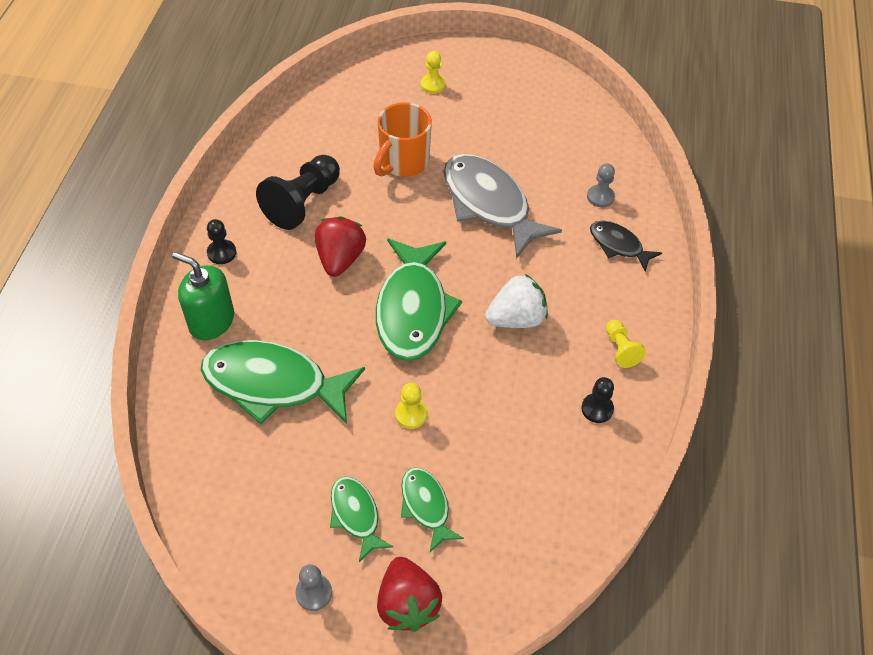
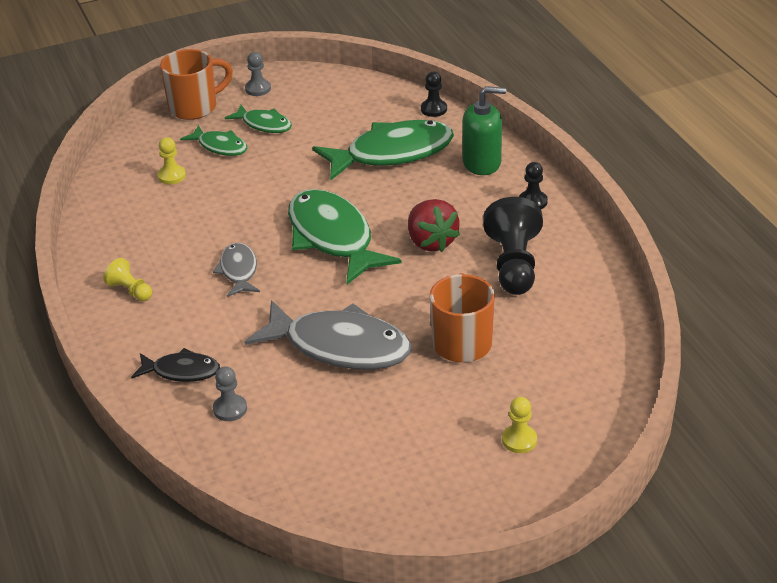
camera: 150 degrees right, 15 degrees down
(407, 604) = (195, 107): red strawberry -> orange mug
(411, 414) = (273, 181): yellow pawn -> yellow pawn (171, 176)
(516, 319) = (238, 271): white strawberry -> grey fish
(597, 409) = (128, 245): black pawn -> black pawn (433, 109)

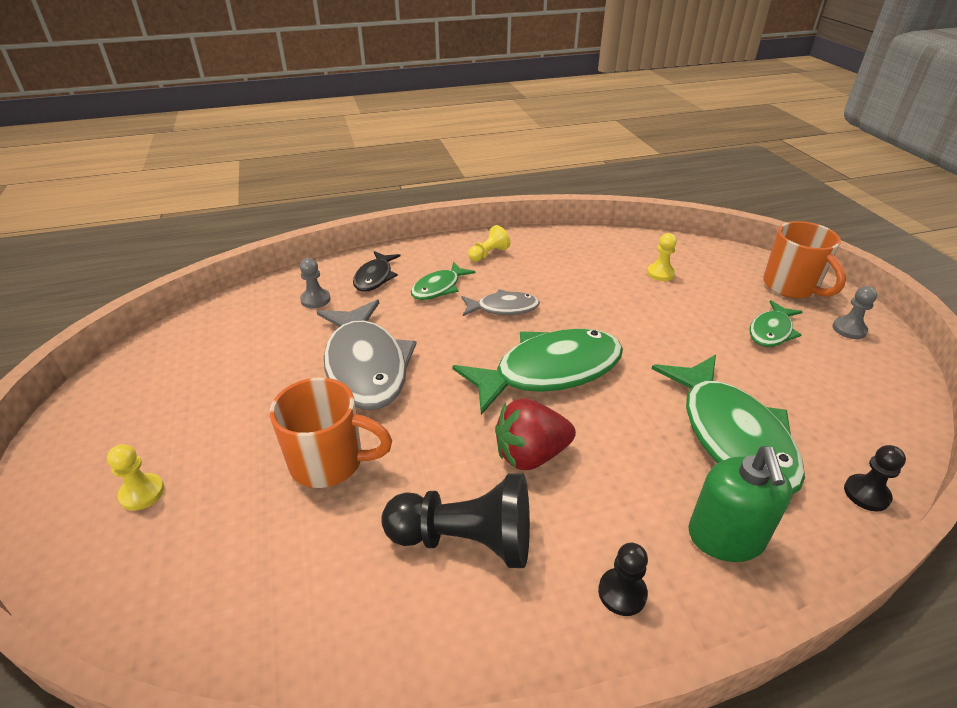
camera: 95 degrees right, 0 degrees up
(220, 146) = (718, 301): green fish -> green fish (439, 288)
(340, 347) = (366, 366): grey fish -> grey fish turned 45 degrees counterclockwise

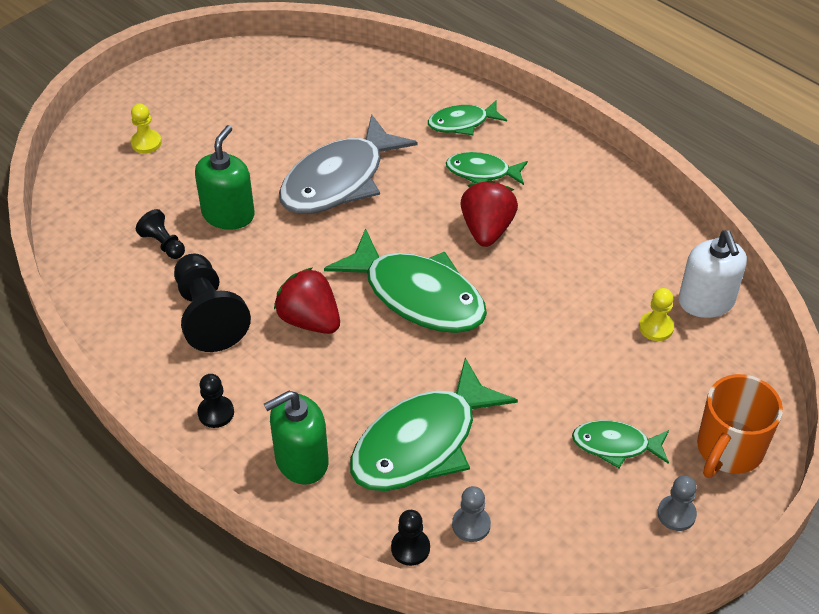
camera: 60 degrees right, 10 degrees up
(315, 300) = (398, 105): grey pawn -> grey pawn (471, 525)
(318, 540) = (163, 244): none -> black pawn
(330, 462) = (228, 214): orange mug -> green soap dispenser
(375, 277) = (462, 123): black fish -> green fish
(488, 254) = (572, 181): yellow pawn -> none
(503, 308) = (487, 229): grey fish -> red strawberry
(648, 247) = (706, 302): none -> white soap dispenser

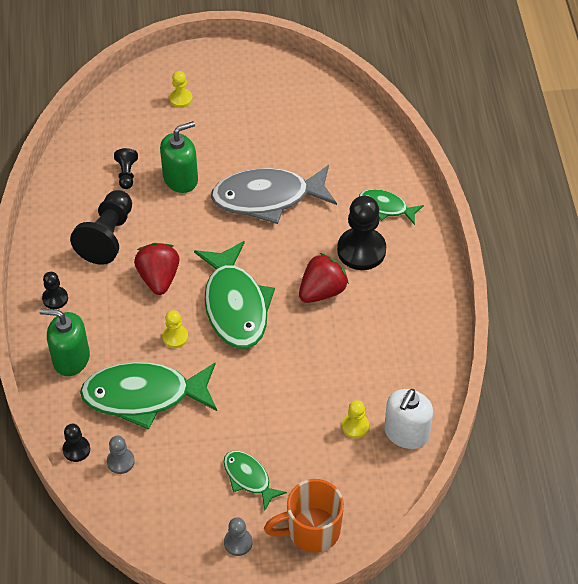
camera: 40 degrees right, 5 degrees up
(390, 364) = (175, 337): none -> yellow pawn
(482, 172) = (361, 250): green fish -> black pawn

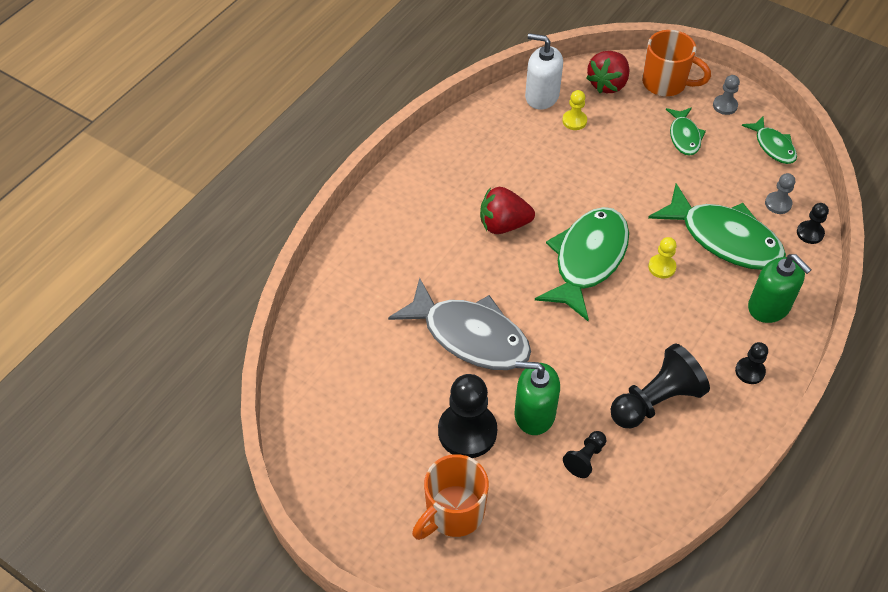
camera: 140 degrees left, 0 degrees up
(159, 278) = (636, 327): red strawberry -> red strawberry (608, 84)
(181, 99) = (453, 513): yellow pawn -> orange mug
(361, 250) = (437, 235): black pawn -> black pawn (467, 431)
(386, 207) = (376, 256): green fish -> green fish (773, 146)
(406, 433) = (541, 96): white soap dispenser -> white soap dispenser turned 135 degrees counterclockwise

